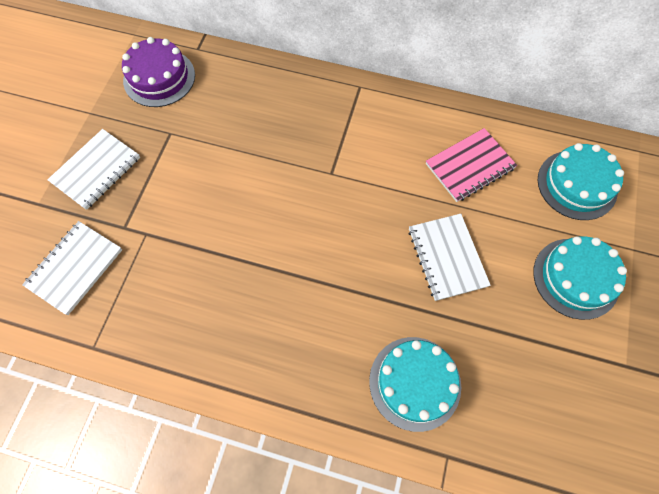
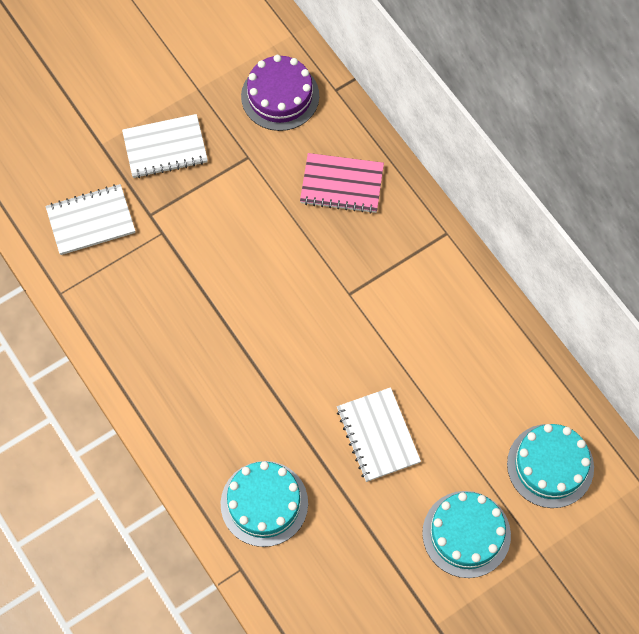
camera: 40 degrees right, 0 degrees up
(447, 257) = (378, 435): white notebook -> white notebook turned 45 degrees counterclockwise
(469, 166) = (472, 378): pink notebook -> pink notebook (342, 184)

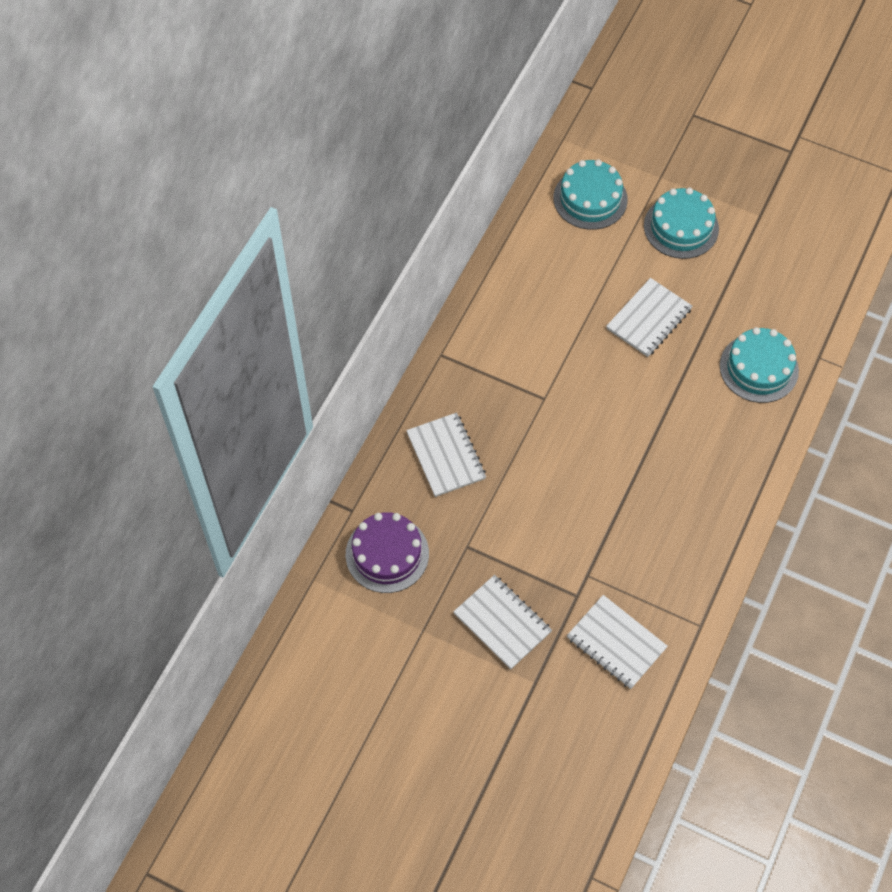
camera: 120 degrees left, 5 degrees down
(342, 184) = (446, 456): pink notebook -> white notebook

